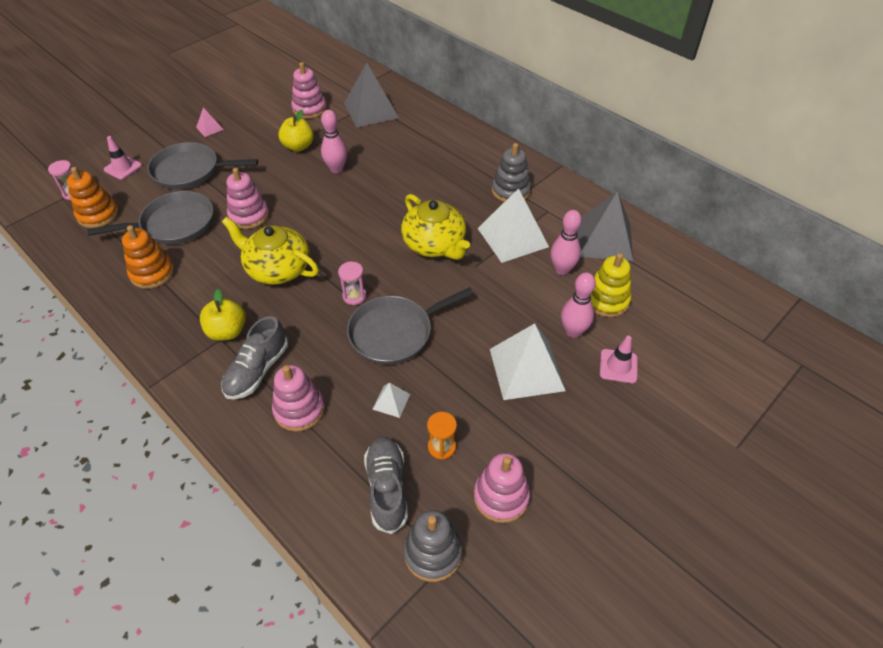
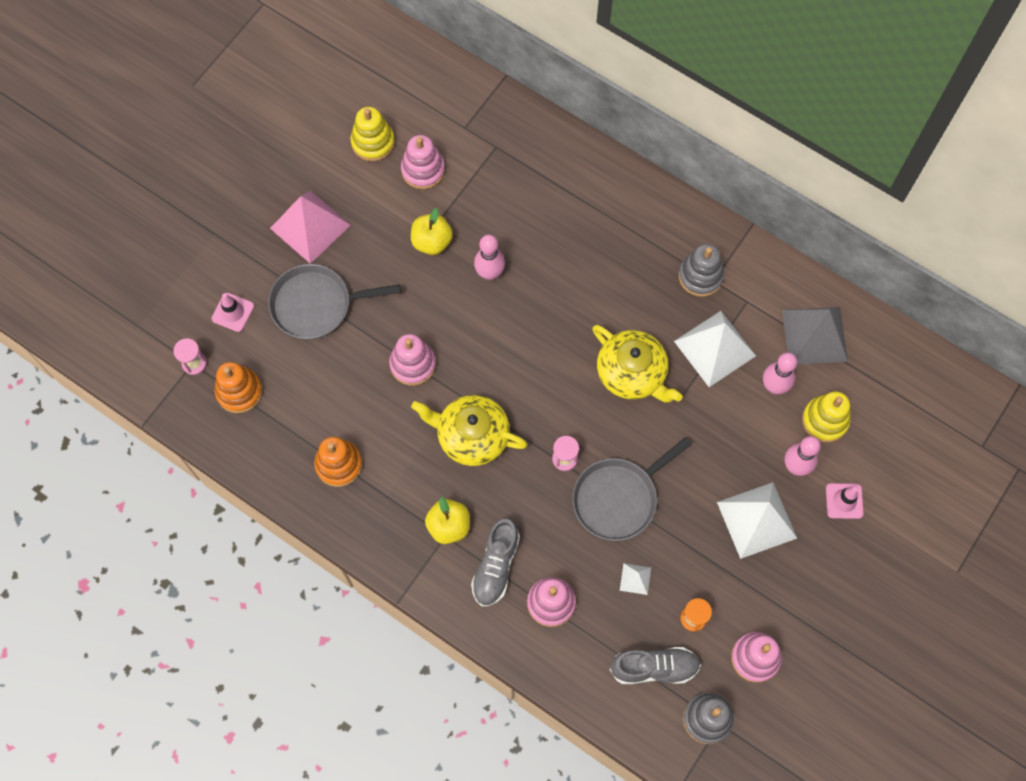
camera: 10 degrees left, 20 degrees up
(174, 224) = (333, 391): grey pan -> none
(209, 128) = (310, 226): pink pyramid -> pink pyramid, size x2.21
(279, 91) = (373, 142): none -> yellow stacking toy
(371, 110) = (502, 161): grey pyramid -> none
(387, 488) = (654, 668): grey shoe -> grey shoe turned 105 degrees clockwise

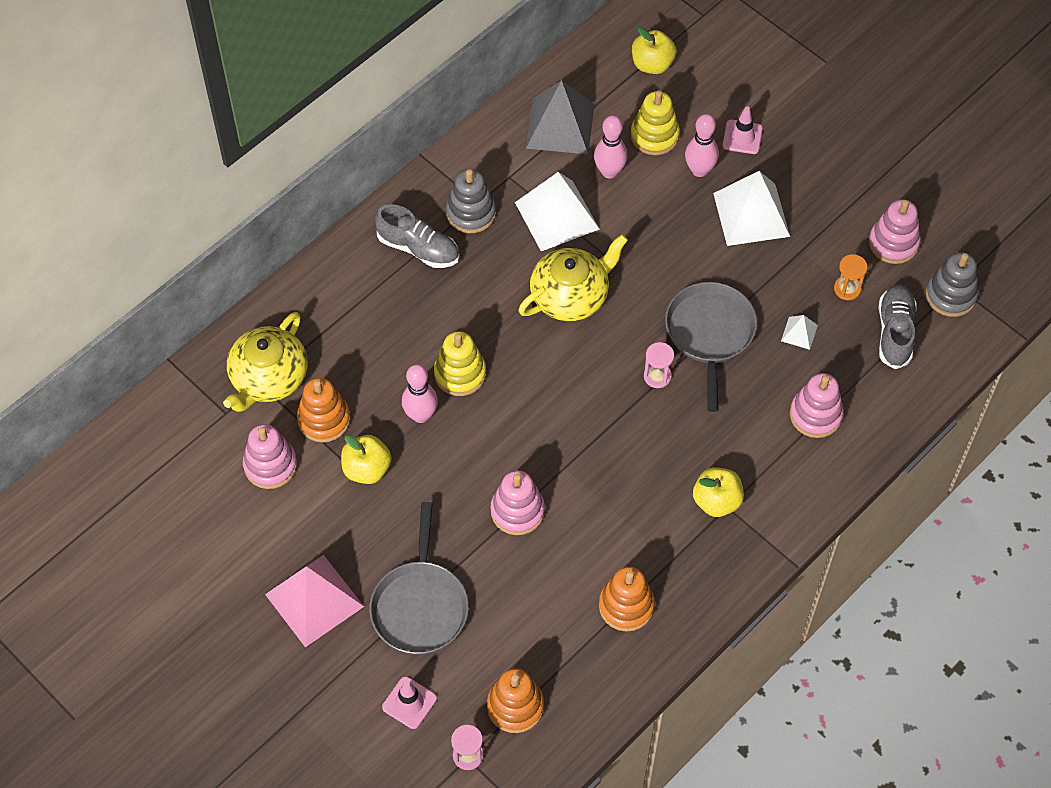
camera: 80 degrees left, 10 degrees down
(373, 142) = (218, 515): yellow stacking toy -> yellow stacking toy (460, 374)
(471, 436) = (615, 463): yellow teapot -> yellow teapot (268, 378)
(472, 200) = (324, 419): none -> orange stacking toy
(495, 566) = (769, 462): grey shoe -> grey shoe (418, 248)
(618, 498) = (709, 333): grey pan -> grey pan turned 150 degrees counterclockwise
(908, 406) = (652, 64): none -> yellow apple

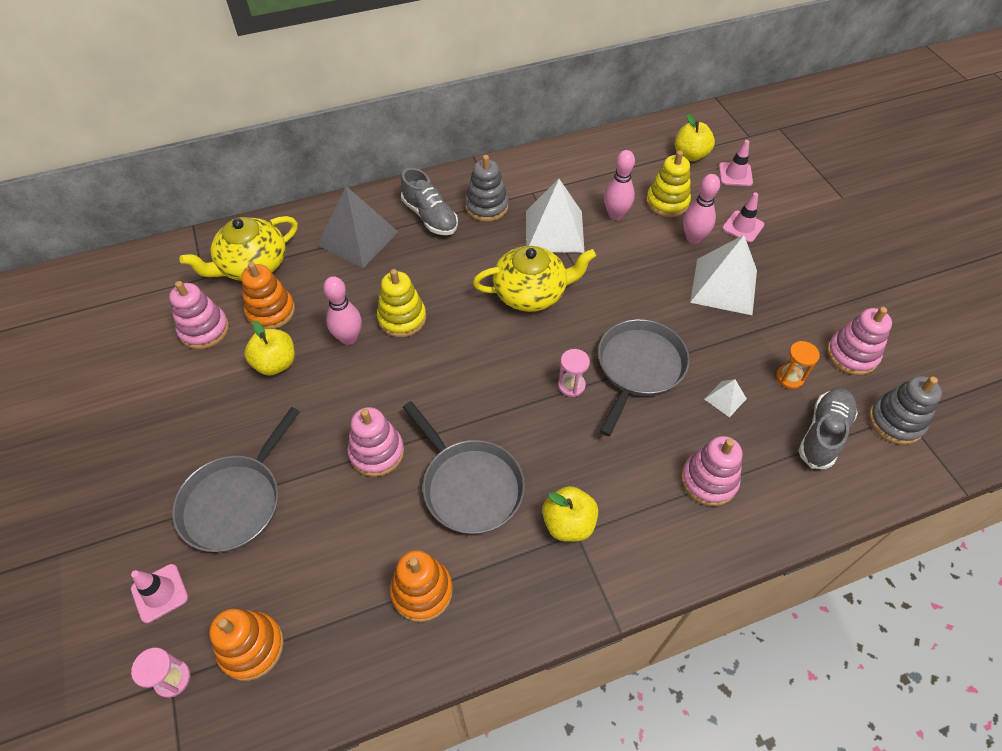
camera: 25 degrees right, 5 degrees down
(314, 600) = (153, 455): pink pyramid -> none
(560, 126) = (593, 172): grey pyramid -> grey pyramid (358, 238)
(617, 505) = (470, 486): none -> grey pan
(709, 73) = (735, 174): none -> pink traffic cone

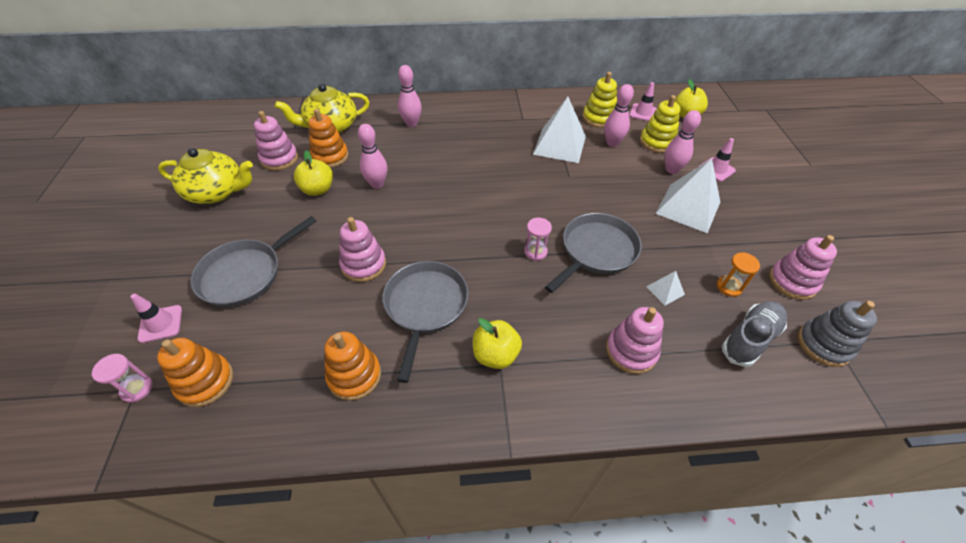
camera: 15 degrees right, 5 degrees down
(358, 238) = (411, 123): grey pyramid -> pink bowling pin
(402, 318) = (421, 179): yellow stacking toy -> yellow stacking toy (598, 118)
(430, 217) = (469, 119): grey shoe -> none
(470, 486) = (425, 306): grey pan -> grey pan turned 150 degrees counterclockwise
(486, 206) = (513, 121): grey stacking toy -> none
(531, 293) = (526, 182): yellow teapot -> yellow teapot (217, 192)
(735, 174) = (720, 133): pink traffic cone -> pink traffic cone (643, 113)

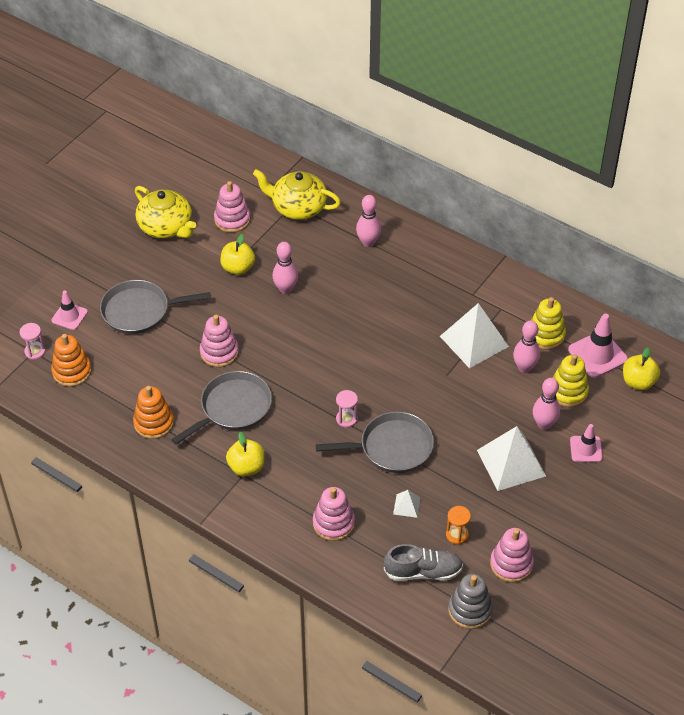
camera: 40 degrees right, 0 degrees up
(330, 156) = (272, 240): orange stacking toy -> none
(643, 113) = (597, 354): pink traffic cone -> pink traffic cone, size x1.58

